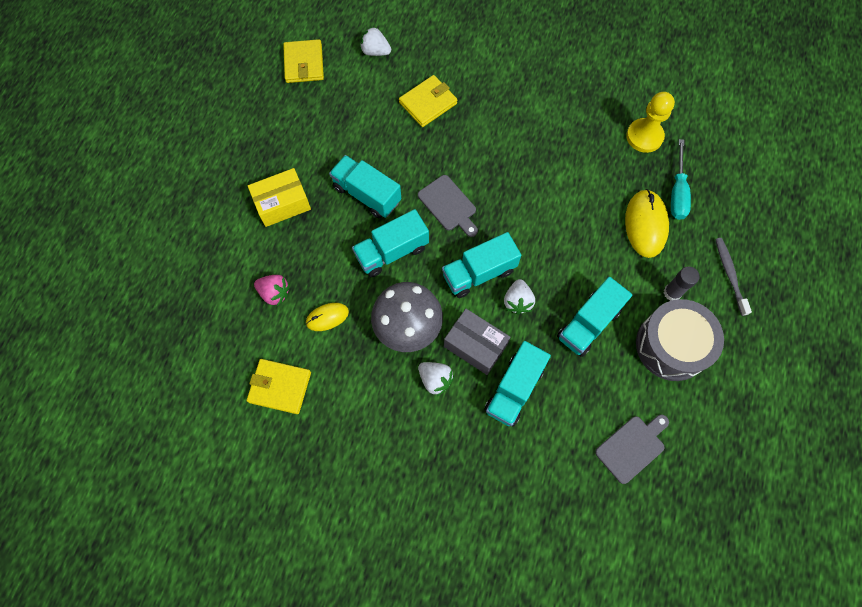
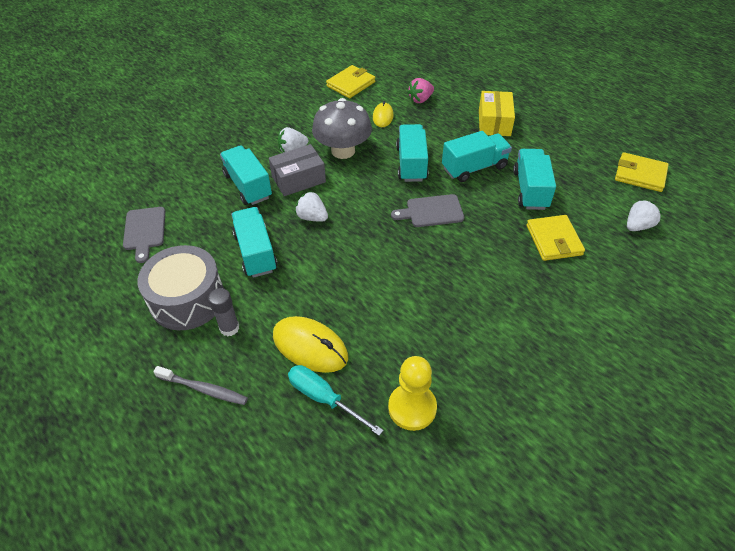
camera: 120 degrees right, 20 degrees down
(479, 273) = (355, 205): turquoise truck -> turquoise truck (530, 190)

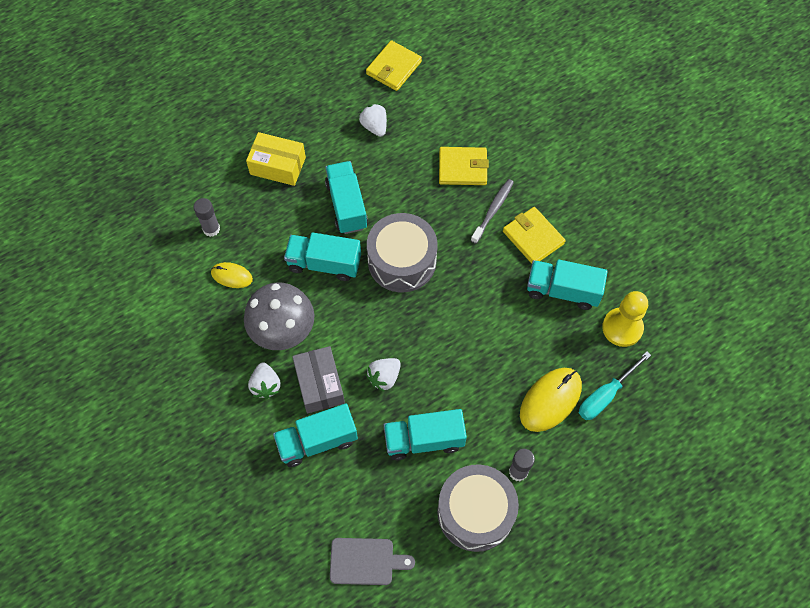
camera: 80 degrees left, 15 degrees up
(204, 389) = (583, 498): grey toothbrush -> grey toothbrush (493, 210)
(351, 84) = (153, 300): yellow wallet -> yellow wallet (533, 237)
(420, 99) = (211, 229): pink strawberry -> grey glue stick
(431, 211) = (402, 261): grey cutting board -> grey drum
(530, 190) = (392, 165): turquoise truck -> turquoise truck (562, 291)
(638, 226) = (459, 96): white strawberry -> white strawberry (374, 126)

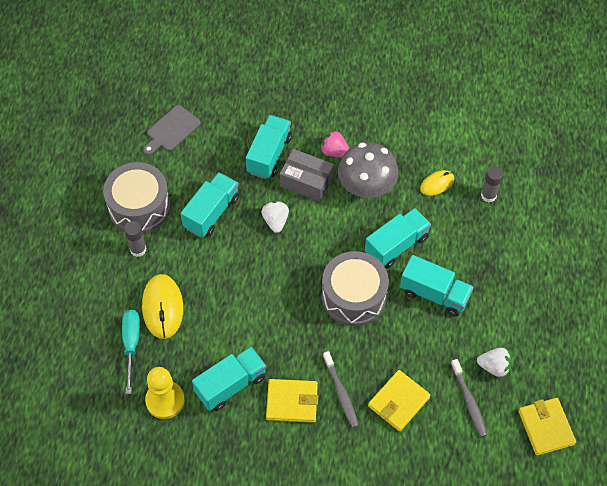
camera: 130 degrees right, 5 degrees down
(266, 385) = (334, 152): white strawberry -> pink strawberry
(278, 166) = (511, 273): yellow box -> none
(418, 125) = (469, 401): none -> grey toothbrush

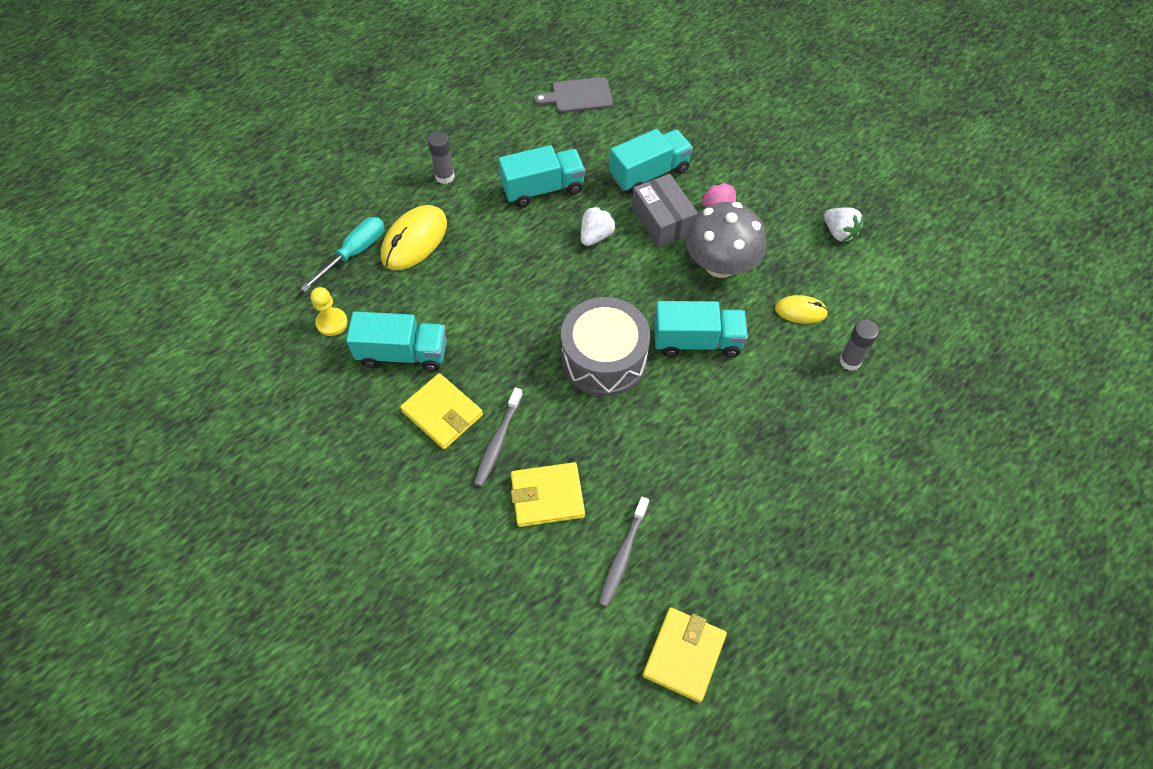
camera: 40 degrees right, 0 degrees up
(139, 206) = (483, 141): grey drum -> none
(165, 400) = (332, 323): yellow pawn -> yellow pawn, size x0.65
(434, 294) = (691, 417): turquoise truck -> none
(494, 367) = (686, 541): white strawberry -> white strawberry (839, 233)

